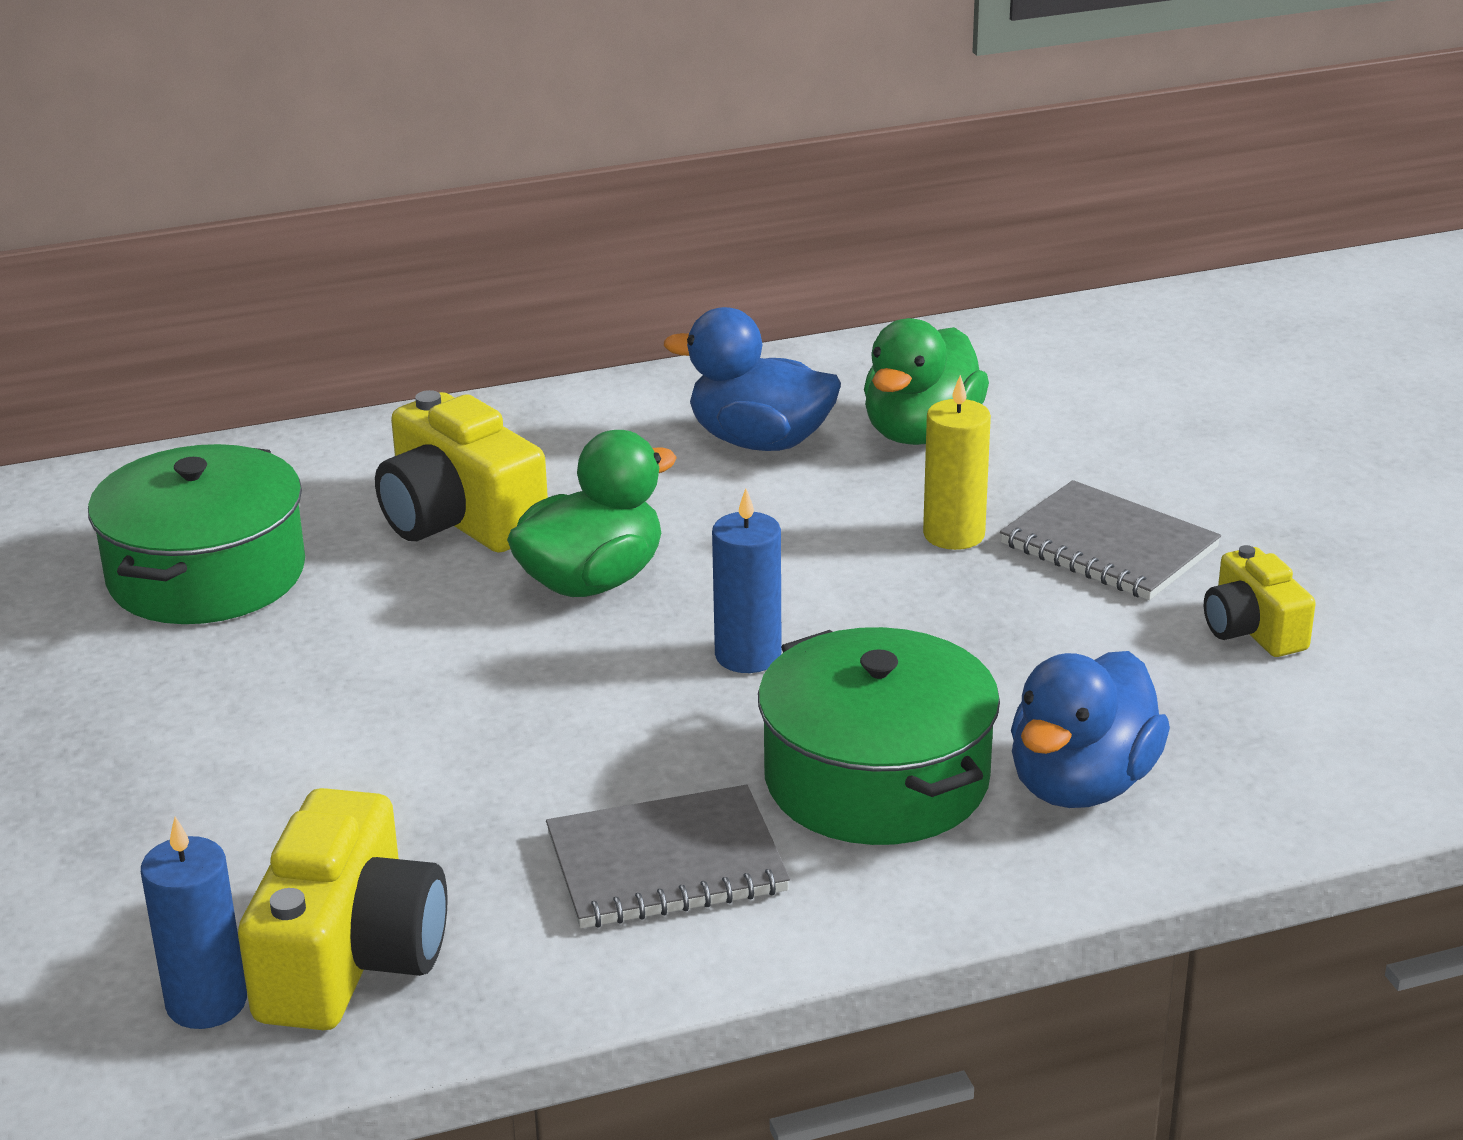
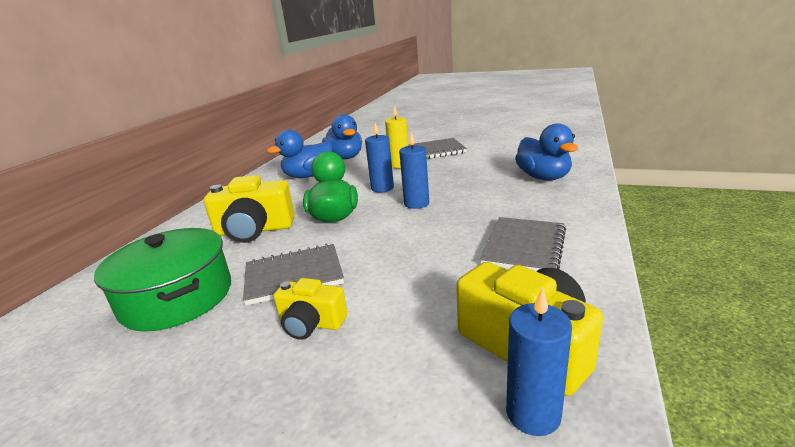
camera: 50 degrees left, 5 degrees down
(351, 649) = (294, 276): none -> grey notebook
(787, 574) = (382, 188): none -> blue candle
(876, 779) = (510, 201): green pot -> none
(921, 433) = (345, 157): green duck -> blue duck
(1252, 630) = (494, 146): yellow camera -> yellow camera (311, 323)

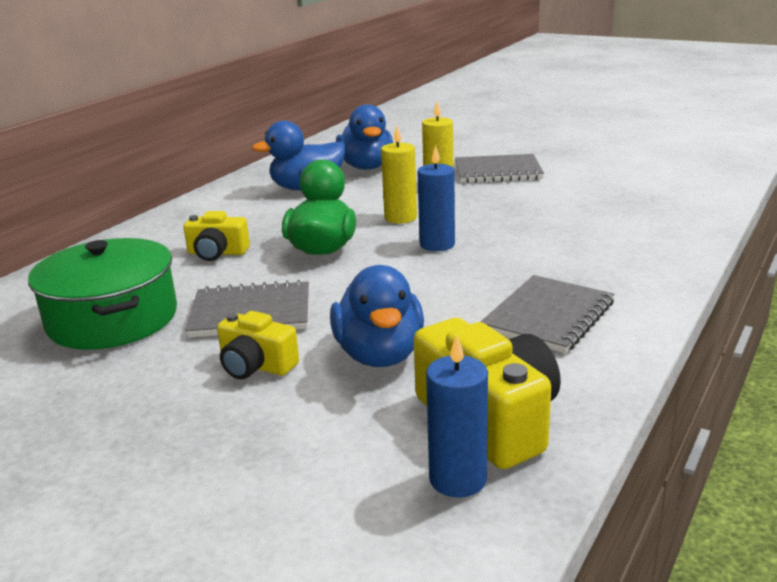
camera: 10 degrees right, 0 degrees up
(254, 230) = (217, 253): yellow camera -> yellow camera, size x0.59
(382, 188) = (400, 218): blue candle -> yellow candle
(543, 177) = (632, 229): blue duck -> blue duck (379, 355)

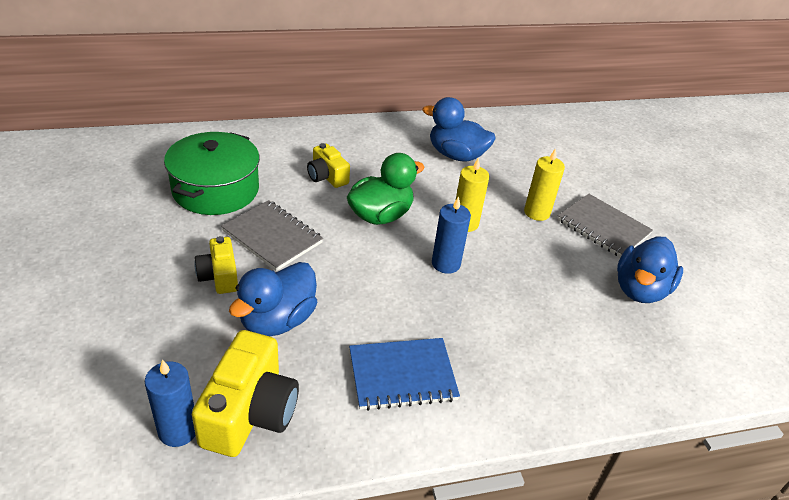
camera: 40 degrees right, 15 degrees up
(366, 167) = (524, 160): blue duck -> blue duck (640, 290)
(548, 317) = (402, 375): grey notebook -> blue notebook

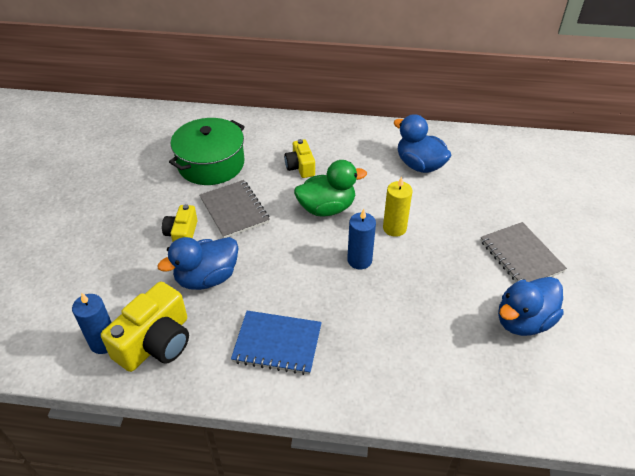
camera: 25 degrees right, 5 degrees up
(537, 212) = (465, 230): yellow candle -> none

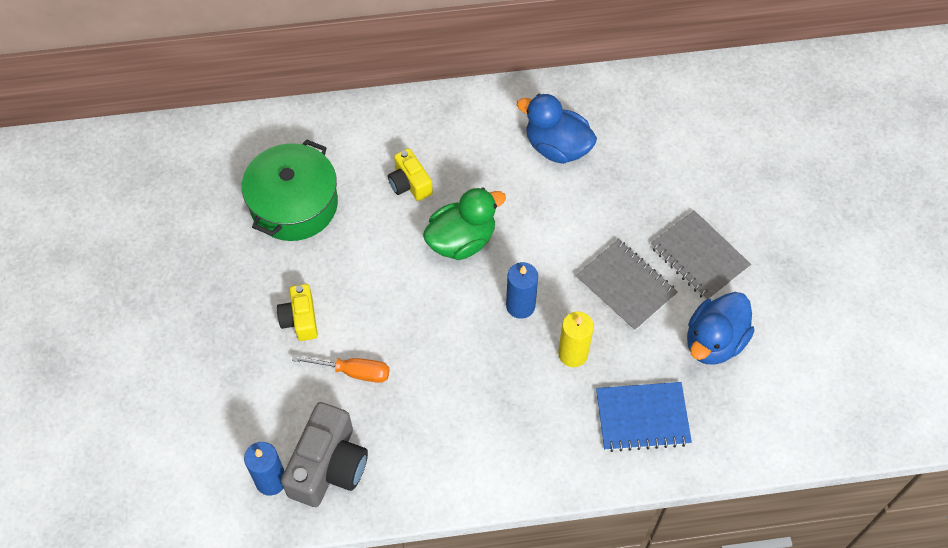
camera: 15 degrees left, 15 degrees up
(156, 342) = (328, 466): yellow camera -> grey camera
(207, 278) = (353, 372): blue duck -> orange screwdriver
(234, 210) = (350, 270): grey notebook -> grey notebook (626, 286)
(277, 344) = (461, 434): blue notebook -> blue notebook (642, 418)
(394, 228) = (549, 251): yellow candle -> yellow candle (573, 354)

